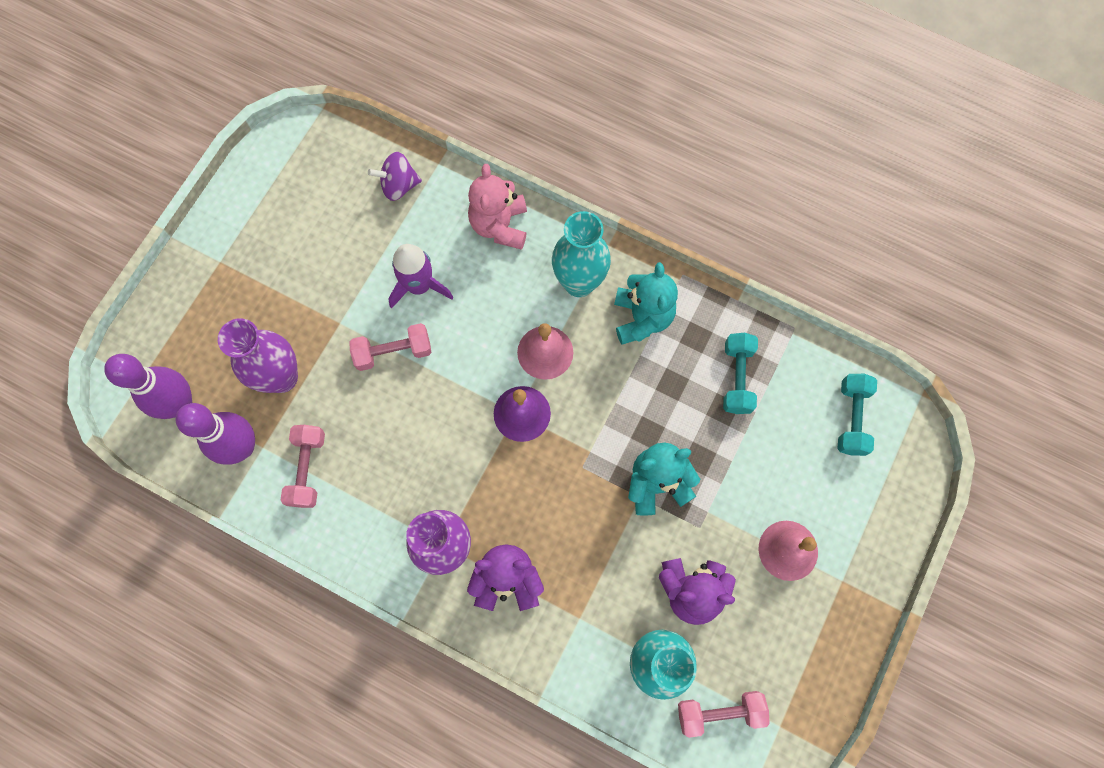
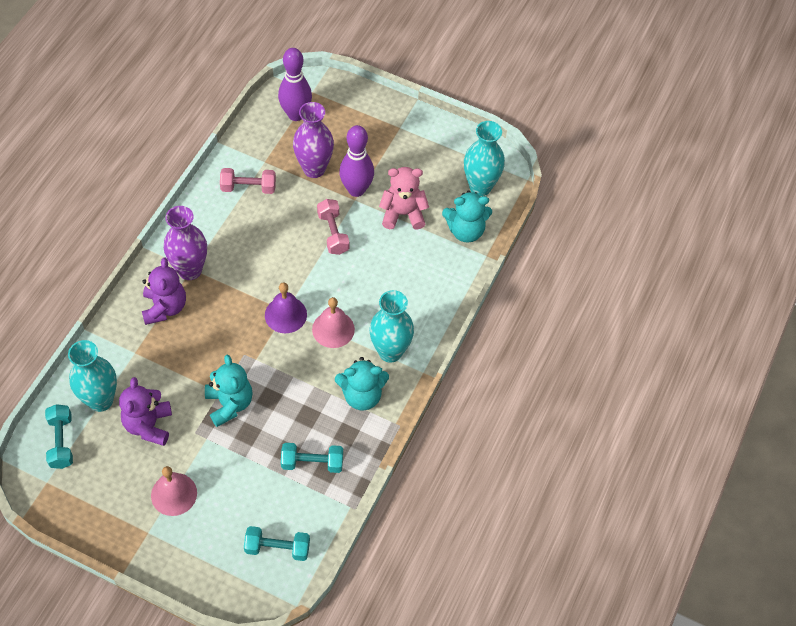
camera: 85 degrees right, 15 degrees down
(242, 447) = (265, 150): purple bowling pin -> purple bowling pin (356, 190)
(330, 164) = (480, 187): none -> turquoise vase
(399, 185) = (465, 231): purple spinning top -> turquoise teddy bear
(419, 286) = (384, 247): purple rocket -> none
(500, 225) = (436, 297): pink teddy bear -> pink teddy bear (403, 214)
(719, 712) = (61, 442): pink dumbbell -> turquoise dumbbell

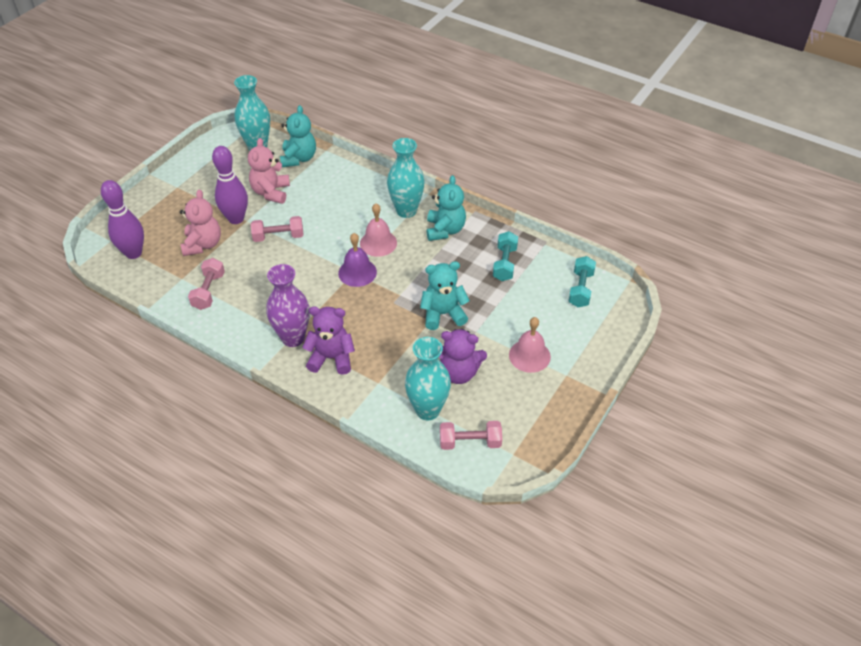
camera: 80 degrees left, 10 degrees down
(61, 442) = (470, 442): turquoise dumbbell -> pink dumbbell
(314, 169) = (203, 244): purple vase -> pink teddy bear

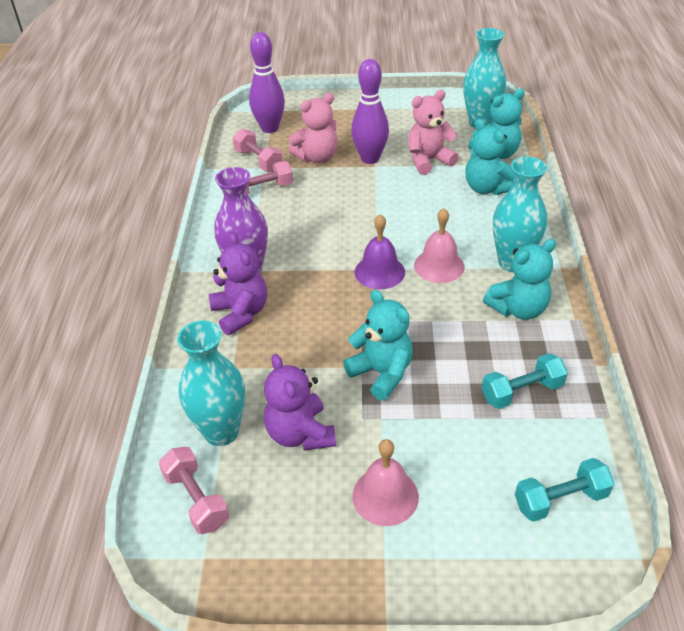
camera: 60 degrees right, 5 degrees down
(278, 236) = (374, 195): pink dumbbell -> pink dumbbell (258, 161)
(329, 182) = (487, 188): none -> turquoise teddy bear

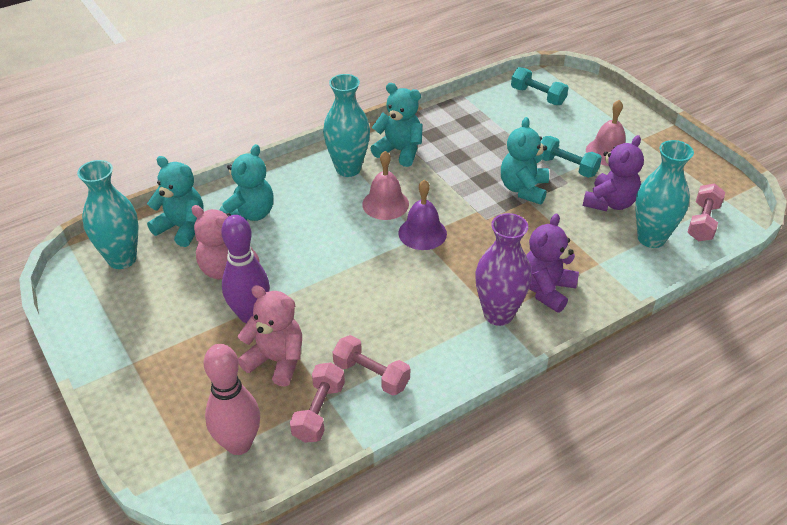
camera: 125 degrees left, 0 degrees up
(269, 128) = (238, 444): purple bowling pin -> pink bowling pin
(522, 391) = (475, 128): turquoise dumbbell -> turquoise dumbbell (567, 166)

